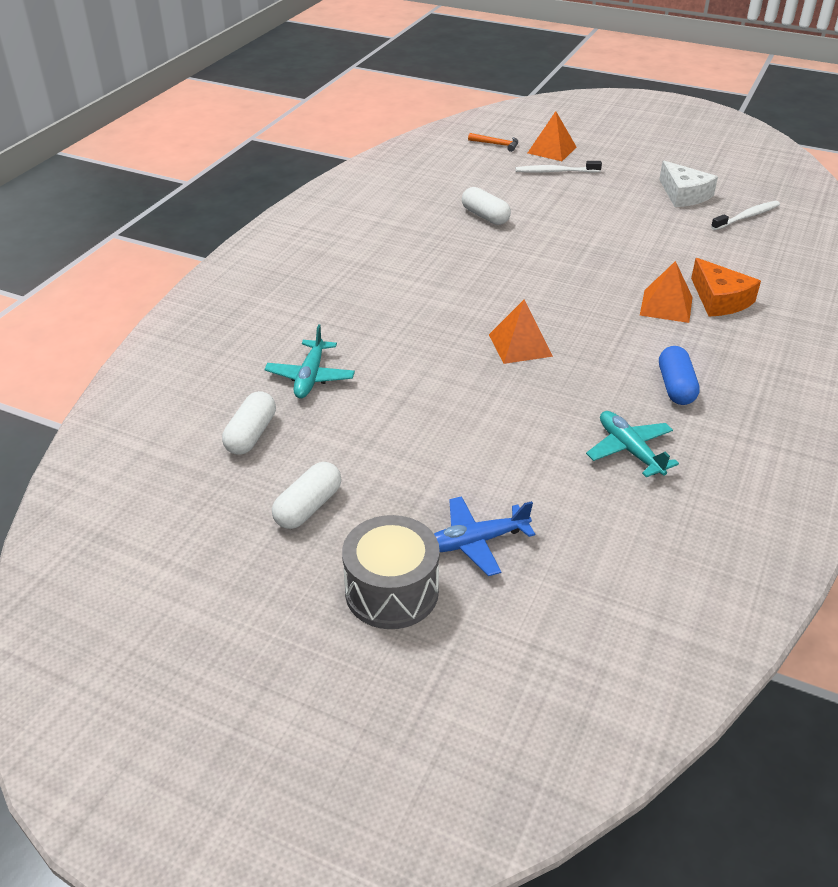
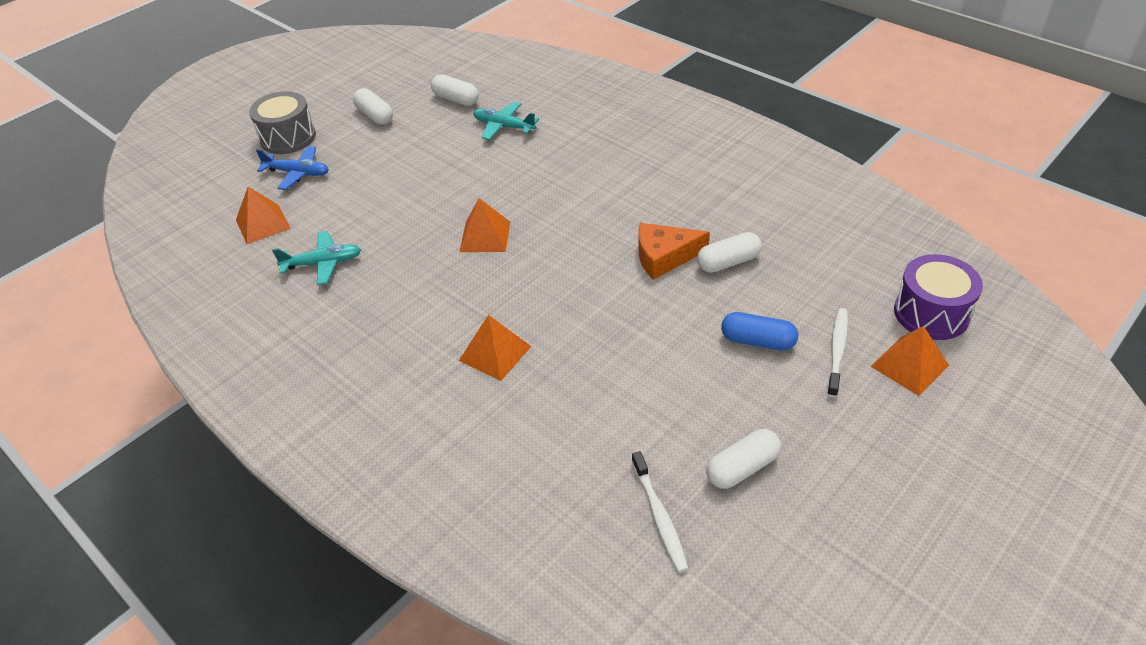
camera: 110 degrees right, 5 degrees up
(475, 542) = (298, 173): blue plane -> blue plane turned 105 degrees clockwise
(496, 144) = (931, 313): orange hammer -> purple drum
(595, 534) = (263, 224): none -> orange pyramid
(675, 387) = (374, 315): blue capsule -> blue capsule (757, 341)
(683, 195) = (742, 468): white cheese -> white capsule
(719, 299) = (485, 402): orange cheese -> orange cheese (664, 257)

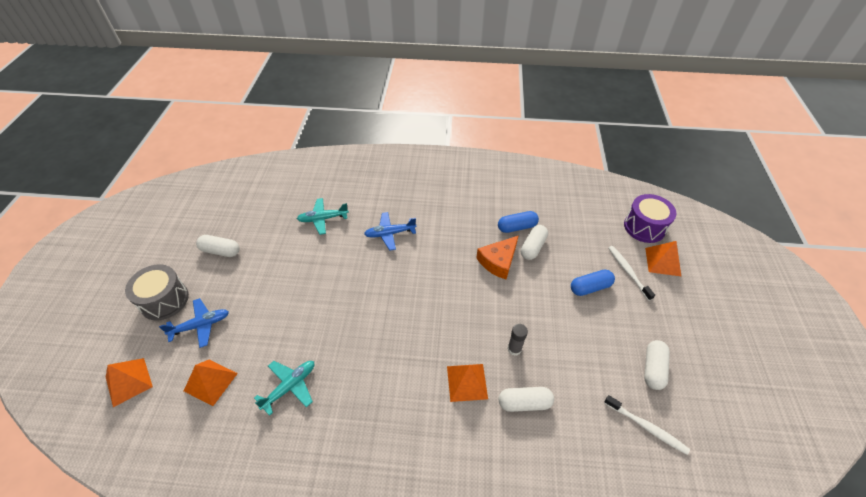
camera: 40 degrees left, 5 degrees up
(456, 99) = (271, 213): white capsule -> white capsule (524, 403)
(485, 236) = (384, 303): orange pyramid -> orange pyramid (129, 381)
(562, 171) = (390, 234): none -> blue plane
(583, 352) = (514, 349): none -> grey glue stick
(731, 231) = (517, 227): none -> blue capsule

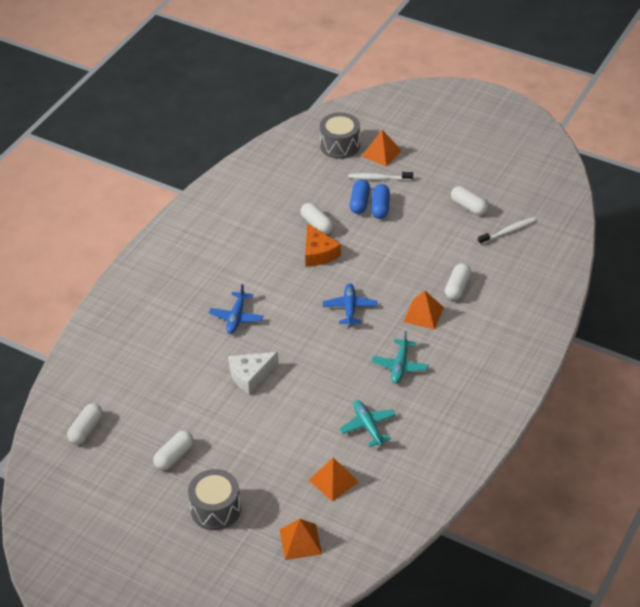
camera: 65 degrees left, 5 degrees down
(201, 325) = (265, 482): blue plane -> blue plane (349, 308)
(238, 191) = (86, 430): none -> white capsule
(323, 219) = (181, 364): turquoise plane -> turquoise plane (400, 366)
(326, 267) = (250, 375): none -> white cheese
(514, 349) = (410, 276): grey glue stick -> none
(517, 227) = (287, 225): blue capsule -> blue capsule (359, 202)
(644, 227) = (340, 145): purple drum -> grey drum

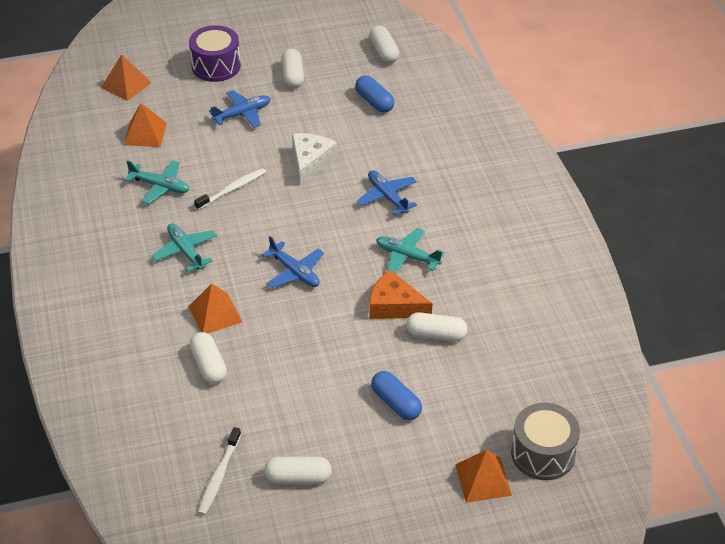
camera: 135 degrees right, 0 degrees up
(215, 509) = (216, 66): grey drum -> purple drum
(248, 448) = (242, 114): none -> blue plane
(275, 274) = (407, 256): none -> turquoise plane
(359, 202) = (425, 393): blue capsule -> blue capsule (374, 102)
(378, 178) = (444, 441): white toothbrush -> white toothbrush (232, 189)

